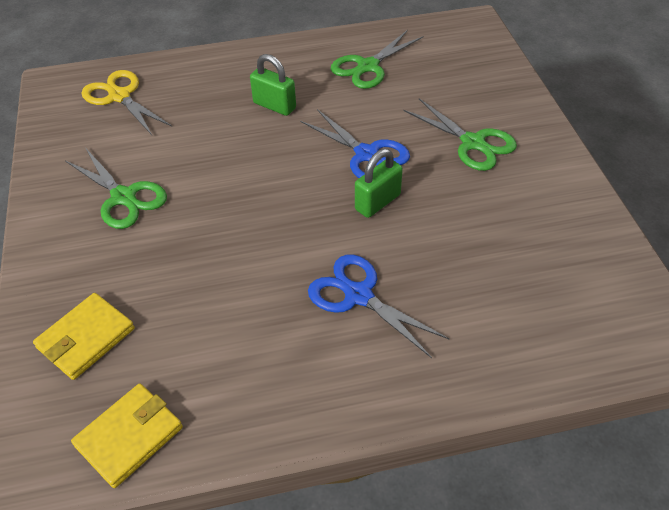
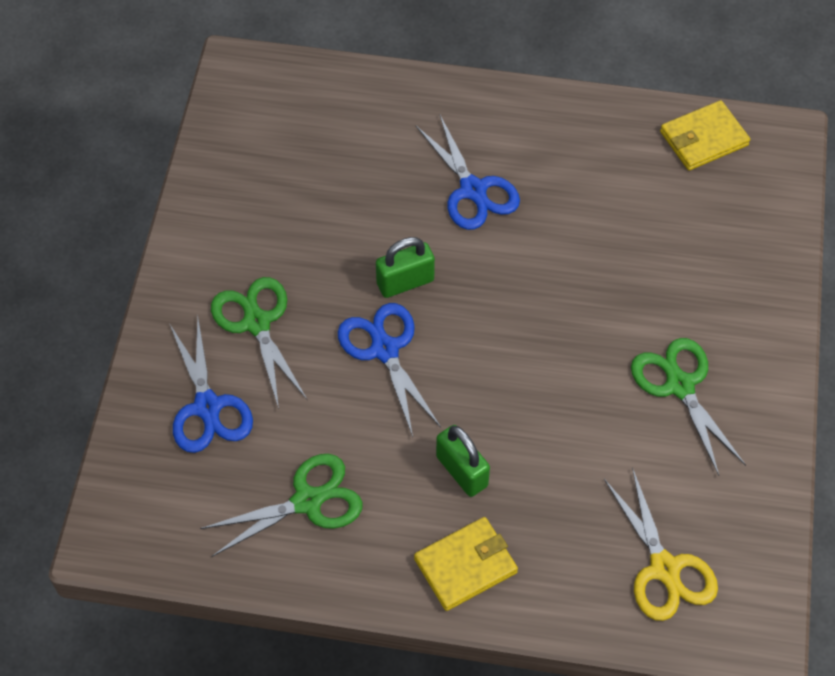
camera: 160 degrees left, 10 degrees up
(86, 338) = (733, 232): yellow wallet -> yellow wallet (465, 566)
(467, 90) = (207, 406): none -> blue scissors

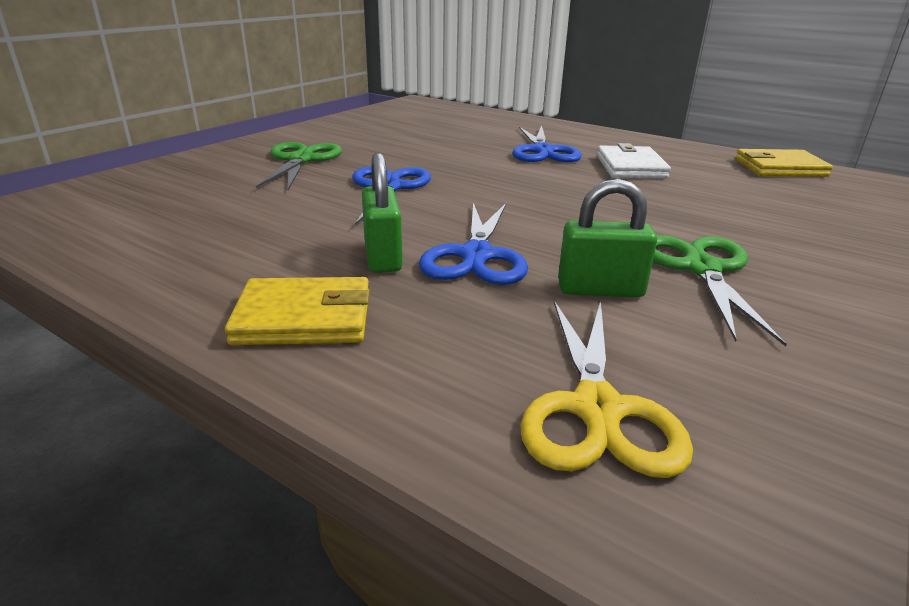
camera: 25 degrees right, 30 degrees down
(207, 406) = (205, 178): blue scissors -> blue scissors (476, 255)
(307, 501) = (203, 234): green scissors -> none
(405, 282) = (444, 168): green padlock -> green padlock (600, 289)
(571, 198) = (630, 167): none -> white wallet

